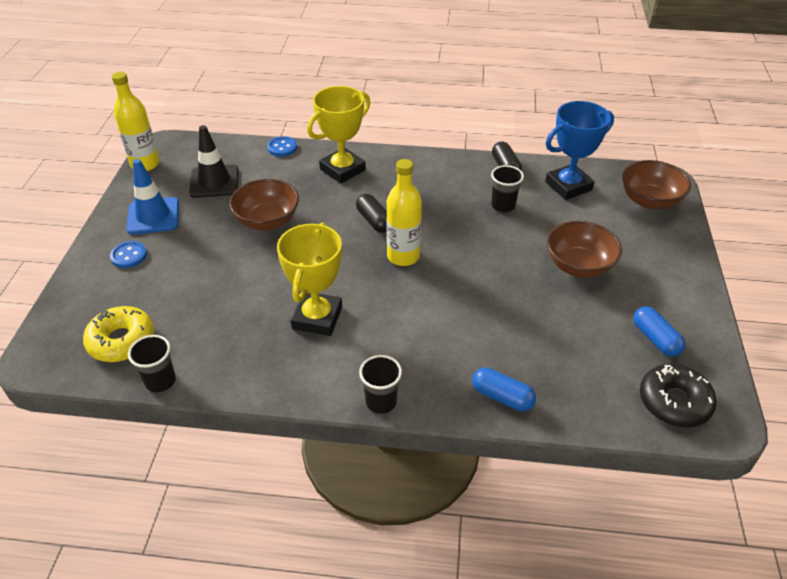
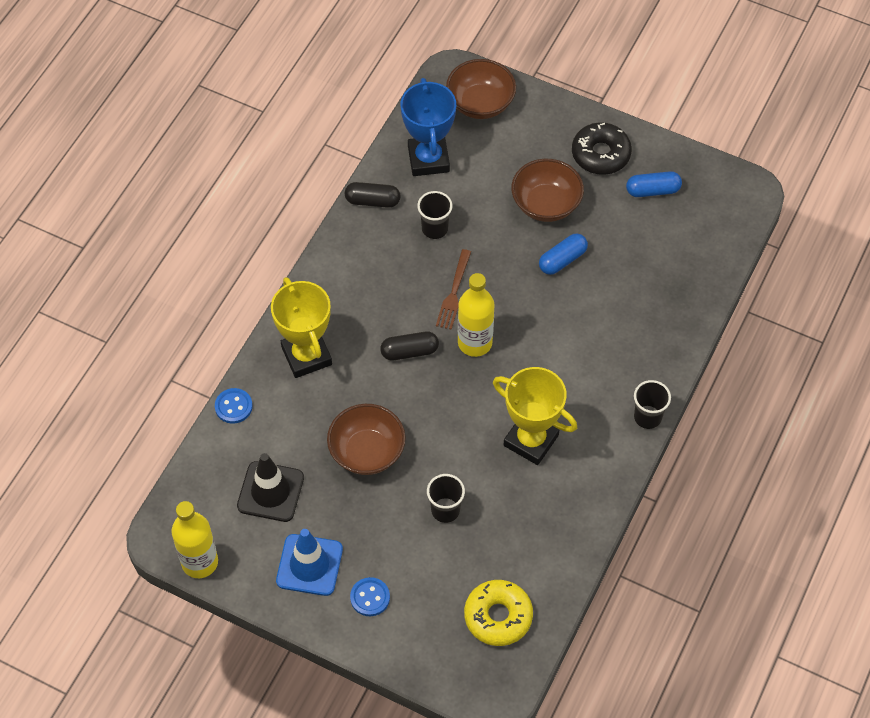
camera: 70 degrees left, 15 degrees up
(160, 381) = (562, 588): black cup -> black cup (445, 510)
(446, 232) = (454, 293): none -> brown fork
(502, 397) = (673, 327): blue capsule -> blue capsule (562, 260)
(674, 402) = (719, 211): black donut -> black donut (600, 154)

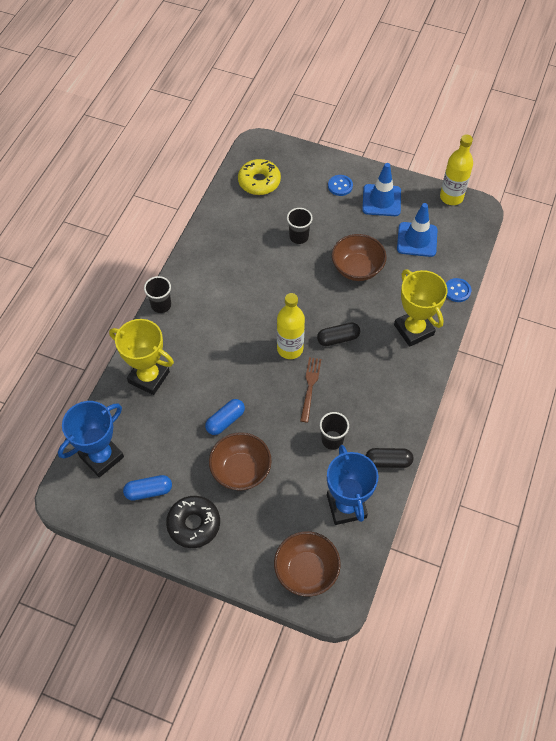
camera: 175 degrees right, 0 degrees up
(270, 492) = (417, 239): black traffic cone -> blue traffic cone
(531, 440) = (244, 284): yellow trophy -> yellow trophy (149, 377)
(711, 230) = (101, 457): none -> blue trophy

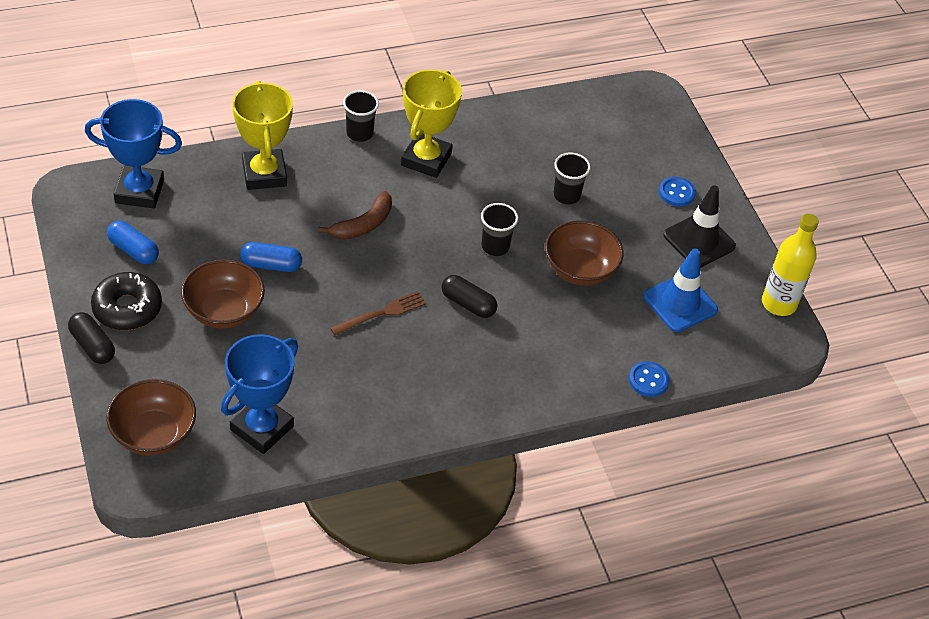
camera: 45 degrees right, 10 degrees down
(235, 351) = (363, 224): none -> brown banana
(259, 182) = (603, 121): yellow donut -> none
(290, 349) = (412, 269): yellow bottle -> none
(332, 440) = (333, 370): black cup -> black cup (495, 246)
(381, 200) = (699, 241): blue traffic cone -> black traffic cone
(388, 461) = (352, 436): black capsule -> black capsule (92, 345)
(413, 330) = (550, 367): yellow trophy -> yellow trophy (426, 159)

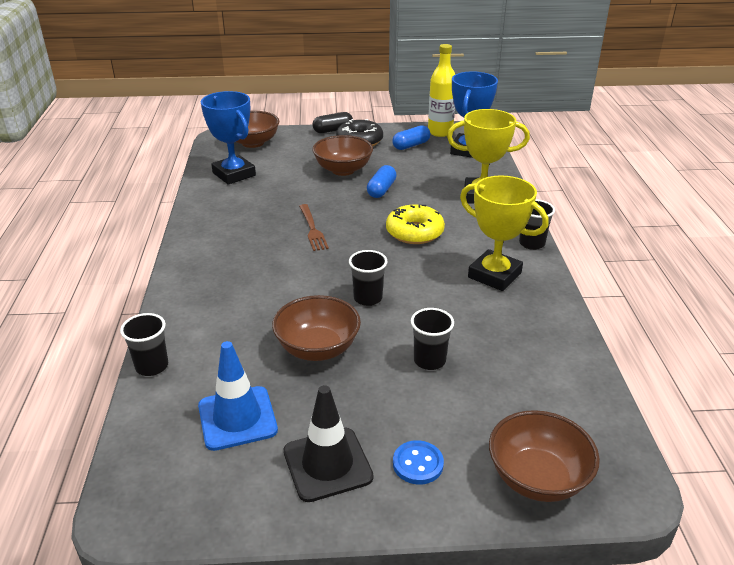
camera: 110 degrees right, 15 degrees down
(363, 224) = (414, 232): brown banana -> yellow donut
(468, 304) = (303, 272): black capsule -> none
(648, 380) = (152, 366): blue button -> black cup
(661, 133) = (537, 478): none -> brown bowl
(779, 303) = (189, 521): yellow bottle -> yellow bottle (440, 132)

